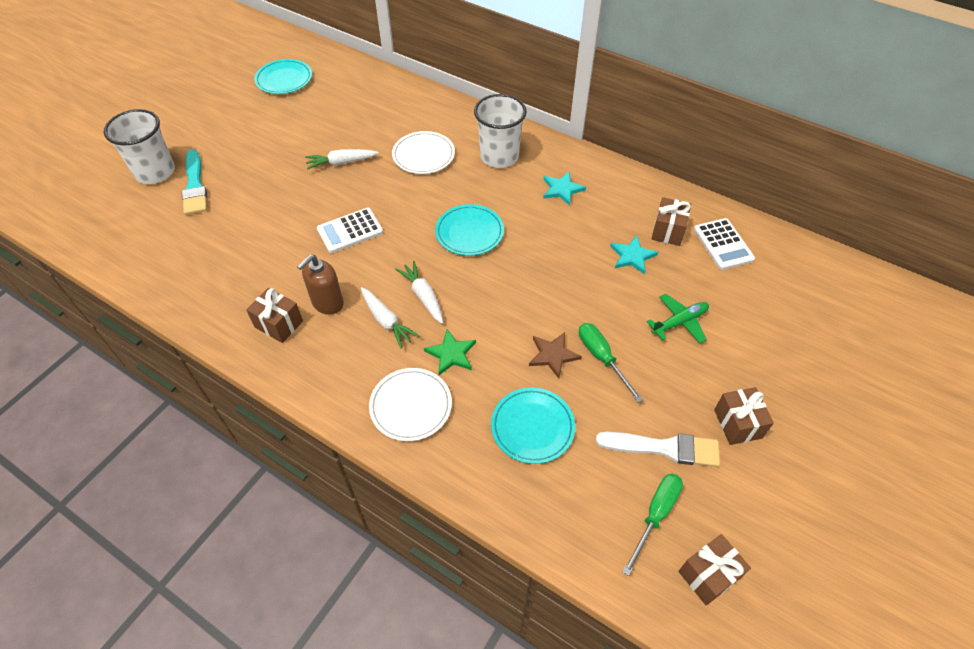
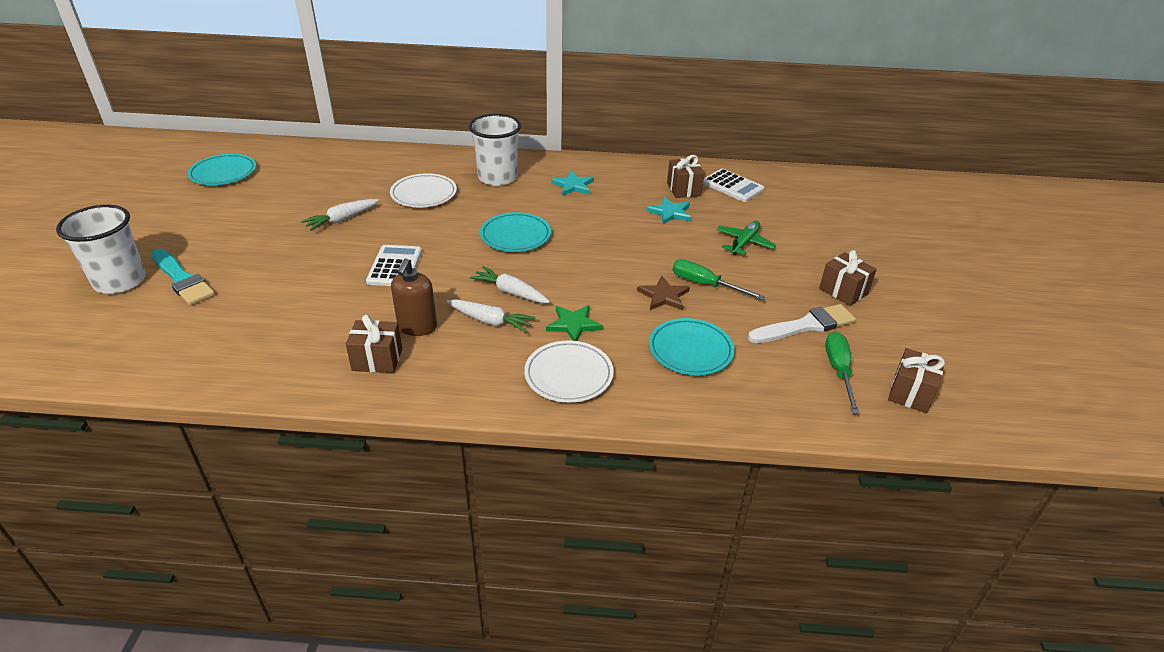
camera: 30 degrees left, 15 degrees down
(350, 231) = (394, 266): white calculator -> white calculator turned 150 degrees clockwise

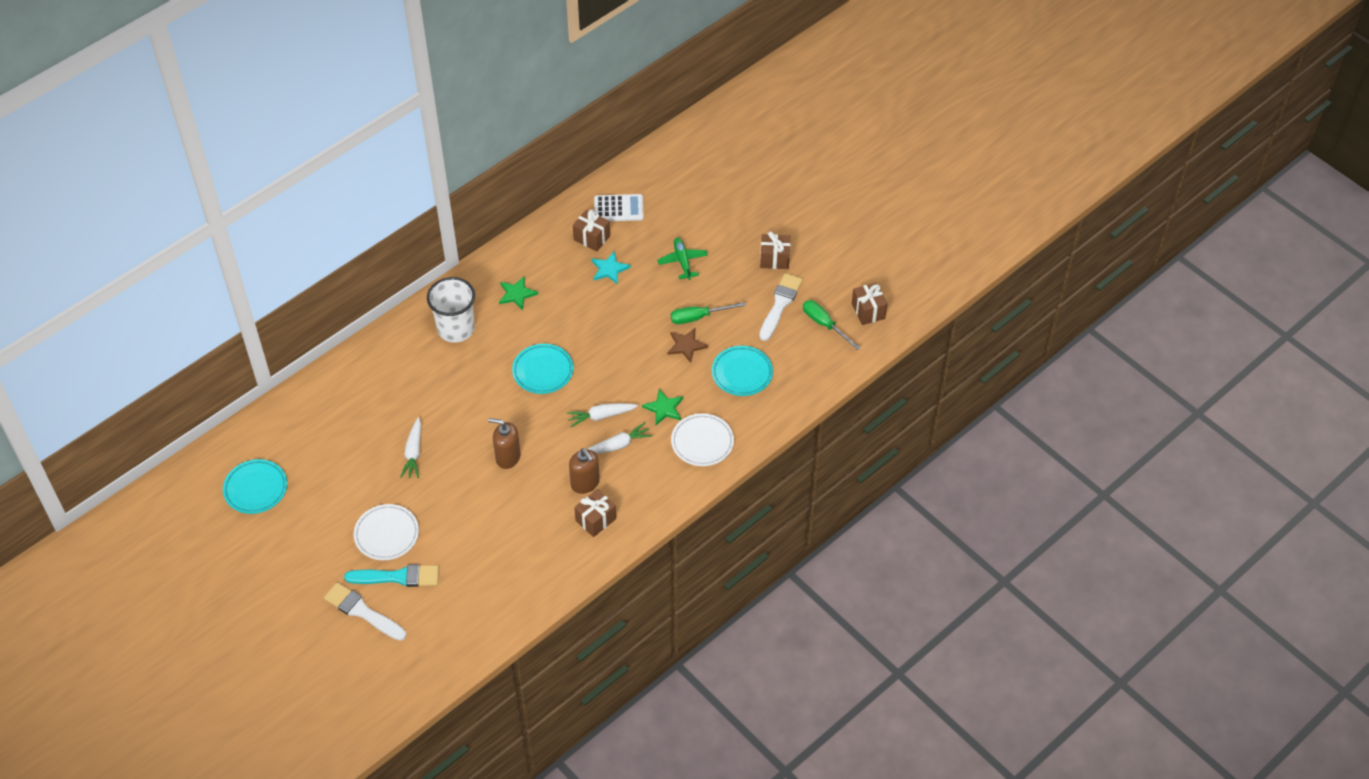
camera: 45 degrees left, 15 degrees up
(120, 281) = (362, 611): white cup -> white brush
(394, 266) = (507, 457): white calculator -> brown soap dispenser
(424, 194) = (430, 386): white plate -> white plate (386, 534)
(573, 185) = (517, 294): turquoise star -> green star

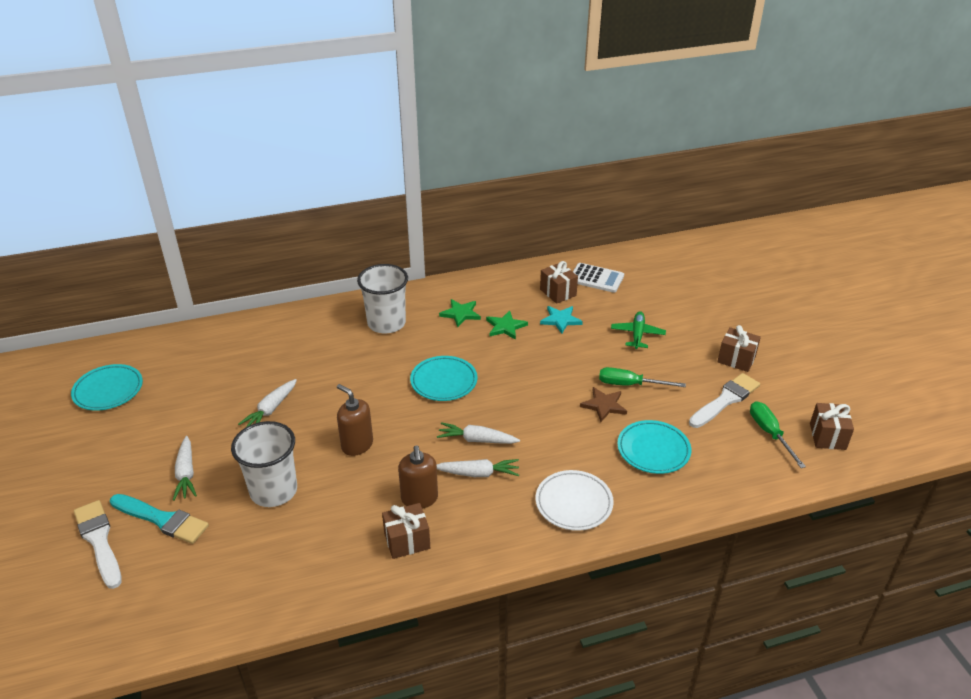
camera: 25 degrees right, 15 degrees down
(386, 534) = (186, 473): white plate -> white carrot
(468, 521) = (273, 491): none -> white cup
(664, 408) = (548, 455): green star -> green star (505, 327)

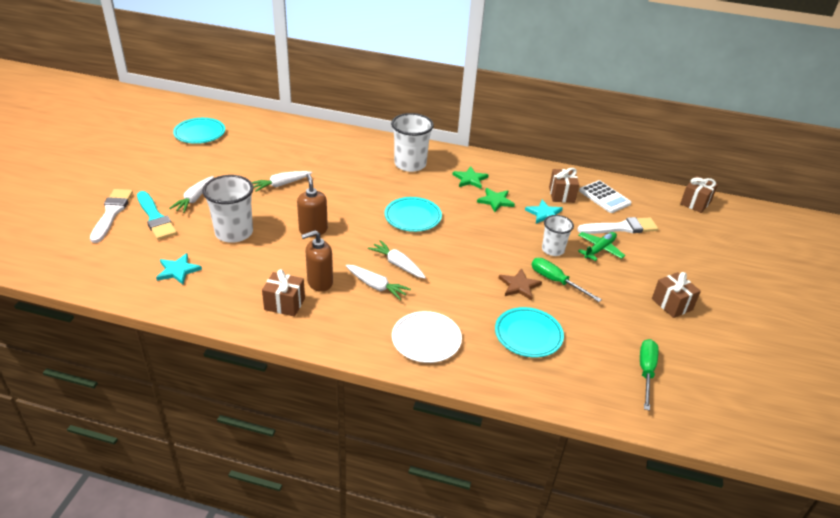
camera: 30 degrees right, 0 degrees up
(254, 566) = (178, 270): none -> turquoise star
(419, 499) = (319, 282): brown soap dispenser -> brown soap dispenser turned 45 degrees clockwise
(600, 354) = (553, 250): none -> white cup
(725, 400) = (630, 329): white brush -> white brush (621, 228)
(827, 436) = (701, 400): brown gift -> brown gift (695, 203)

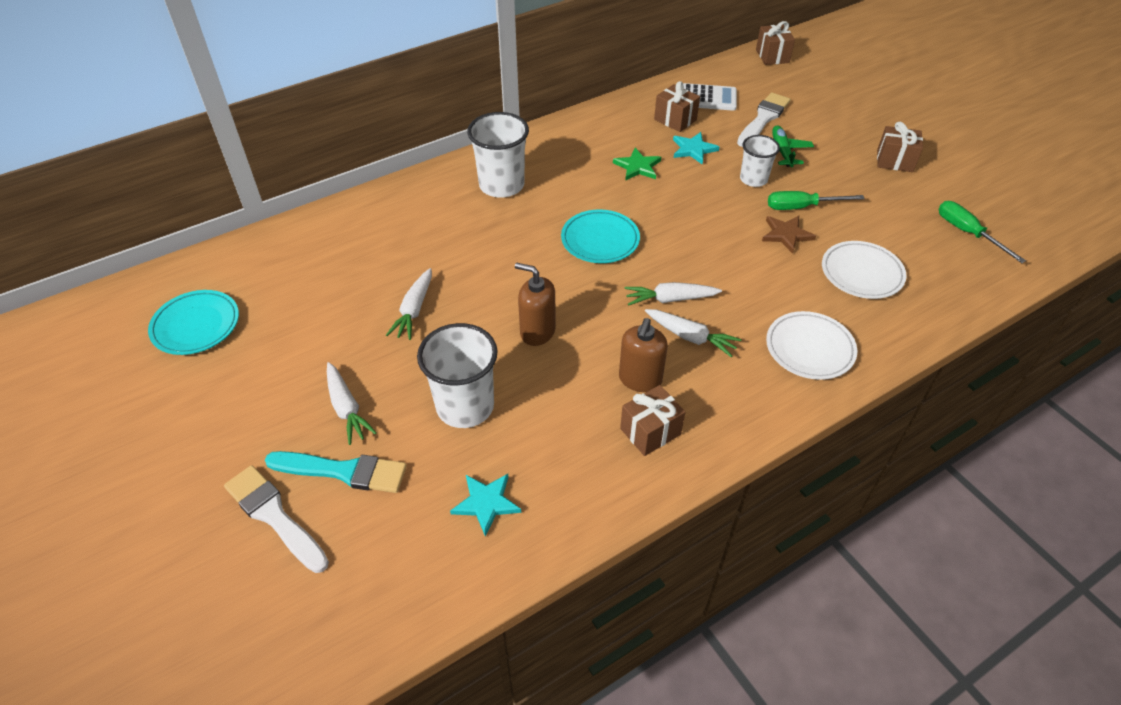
camera: 45 degrees left, 10 degrees up
(376, 286) = (690, 337): white carrot -> white carrot turned 45 degrees clockwise
(470, 179) = (581, 160): green star -> none
(528, 335) = (861, 273): turquoise plate -> white plate

